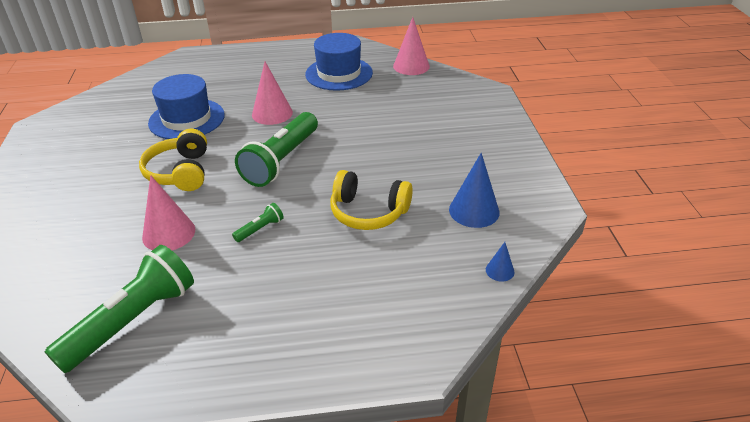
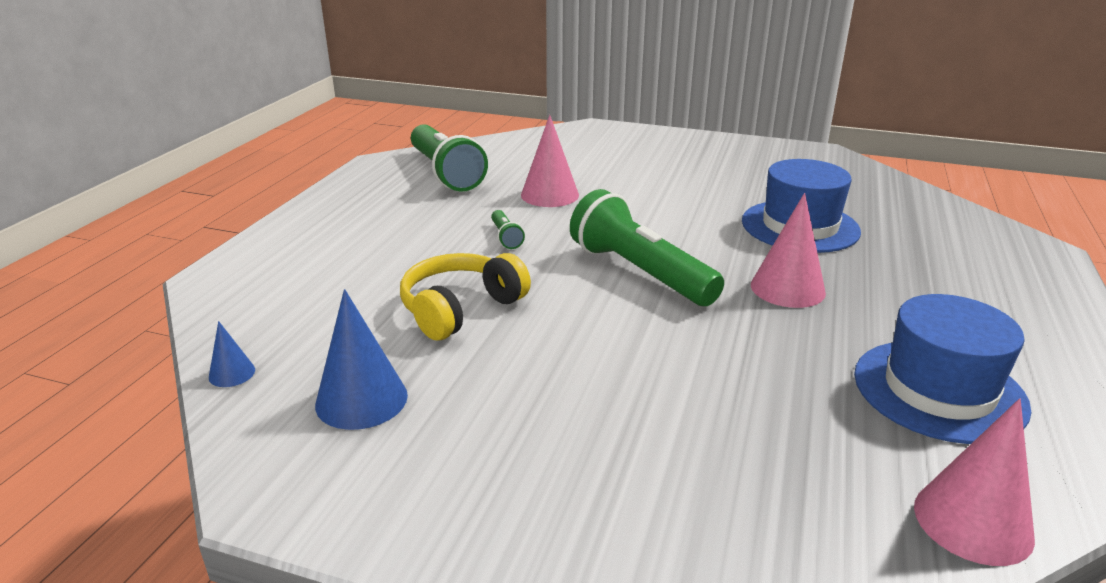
camera: 115 degrees right, 10 degrees down
(180, 172) = (663, 210): yellow headphones -> none

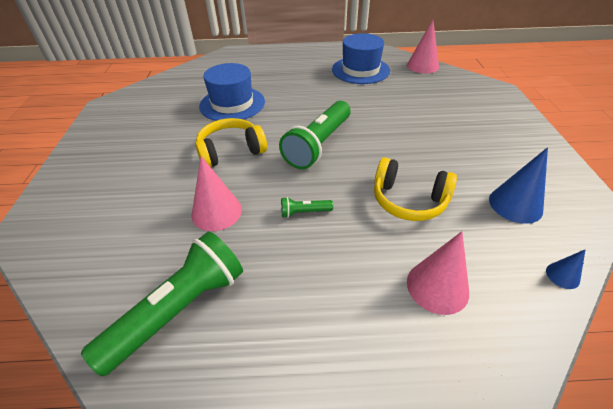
camera: 110 degrees left, 15 degrees up
(506, 237) = (304, 212): green flashlight -> green flashlight turned 150 degrees counterclockwise
(662, 212) = (231, 151): none -> yellow headphones
(787, 288) = (306, 101): pink cone -> pink cone (437, 287)

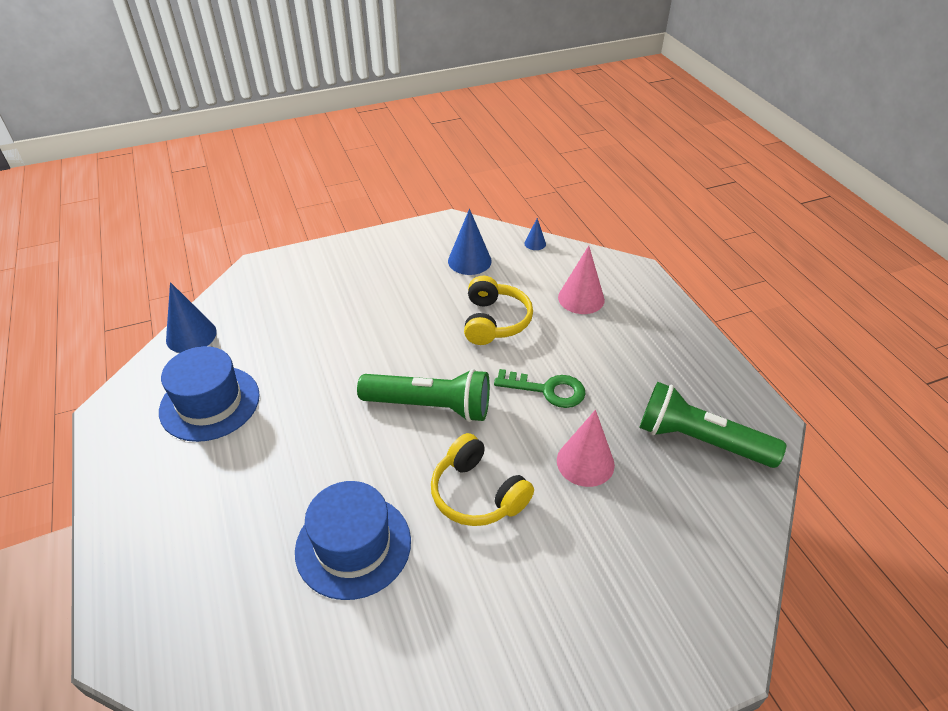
camera: 110 degrees left, 0 degrees up
(304, 212) = (547, 390): green flashlight -> green key
(422, 66) = (191, 335): pink cone -> blue cone

